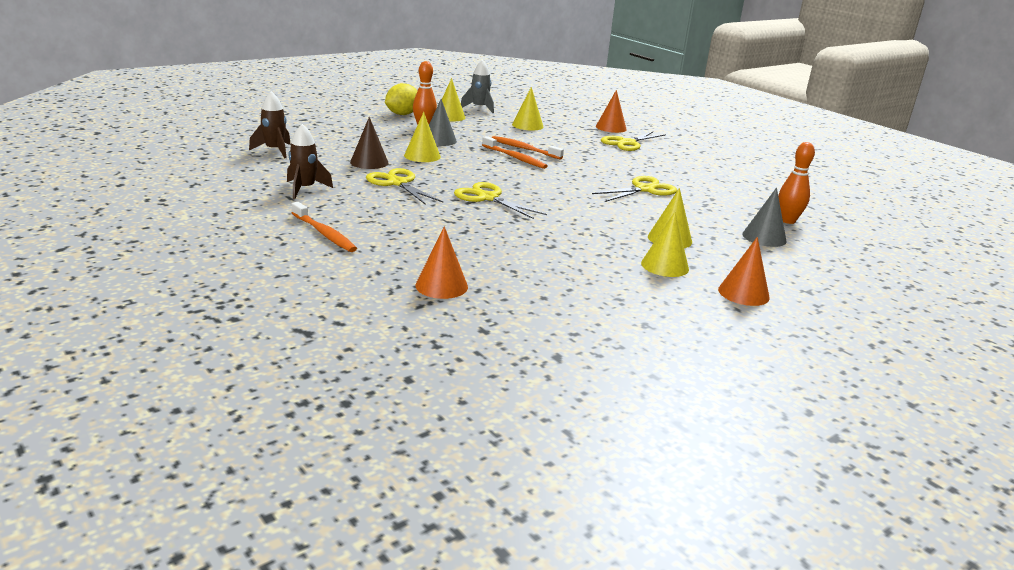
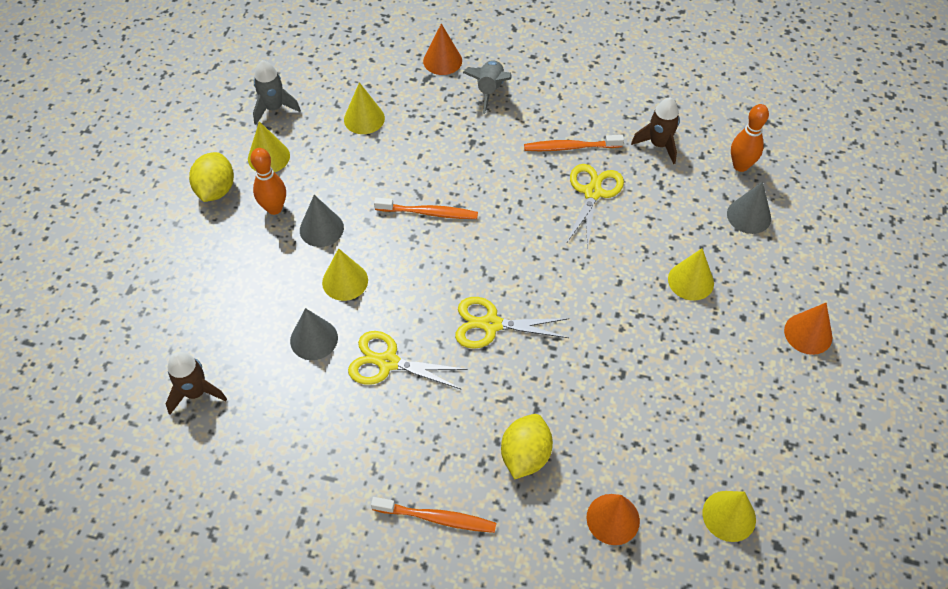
camera: 35 degrees left, 30 degrees up
(304, 189) = (323, 450): brown rocket -> brown rocket (658, 145)
(369, 162) = (314, 339): brown cone -> grey cone
(424, 241) = (525, 455): none -> yellow lemon
(524, 149) = (417, 184): orange toothbrush -> orange toothbrush (570, 147)
(627, 143) = (489, 90): yellow scissors -> grey rocket
(665, 266) = (725, 334): yellow cone -> yellow cone (729, 516)

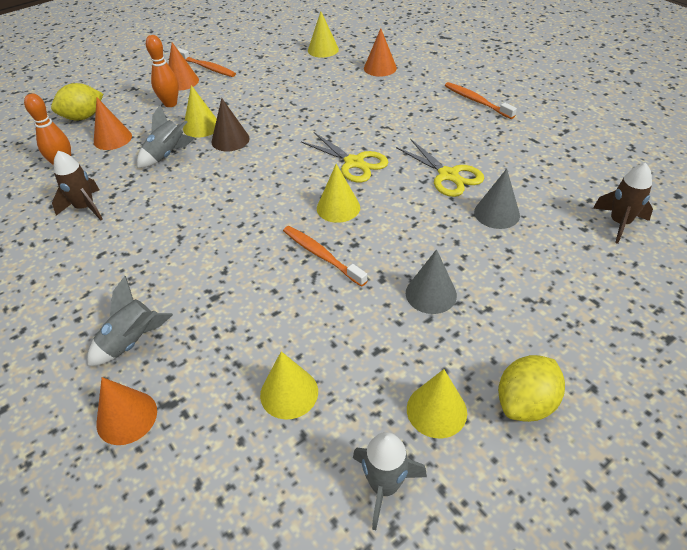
camera: 140 degrees left, 10 degrees down
(274, 208) = (466, 341): orange bowling pin -> orange bowling pin (170, 104)
(345, 281) = (441, 240): yellow cone -> yellow cone (338, 207)
(525, 455) = (400, 102): yellow lemon -> yellow lemon (83, 117)
(570, 147) = (146, 243): orange toothbrush -> orange toothbrush (207, 67)
(592, 193) = (181, 202): yellow scissors -> none
(640, 281) = (230, 140): none -> brown cone
(672, 229) = (167, 155): none -> grey rocket
(749, 216) = (112, 139): grey cone -> orange cone

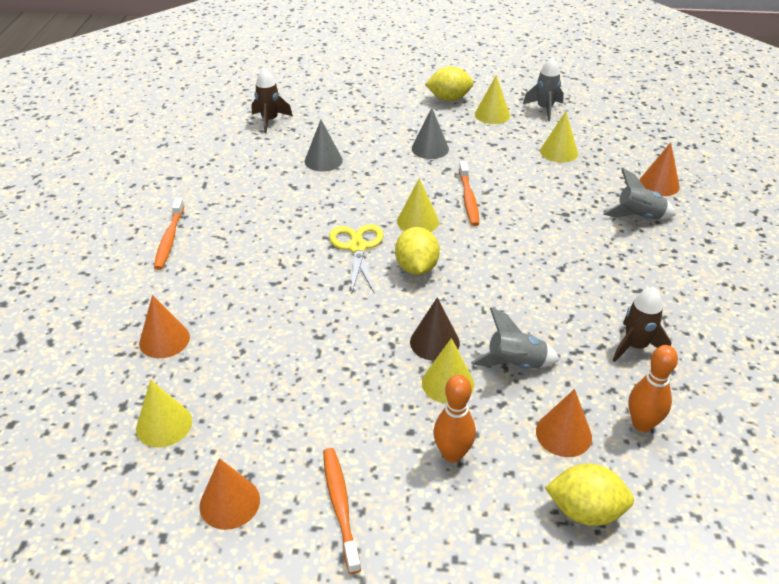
camera: 140 degrees left, 5 degrees down
(182, 81) = (401, 496): orange cone -> orange cone (229, 502)
(294, 173) = (416, 267): none -> yellow lemon
(448, 175) = (308, 197): yellow scissors -> none

